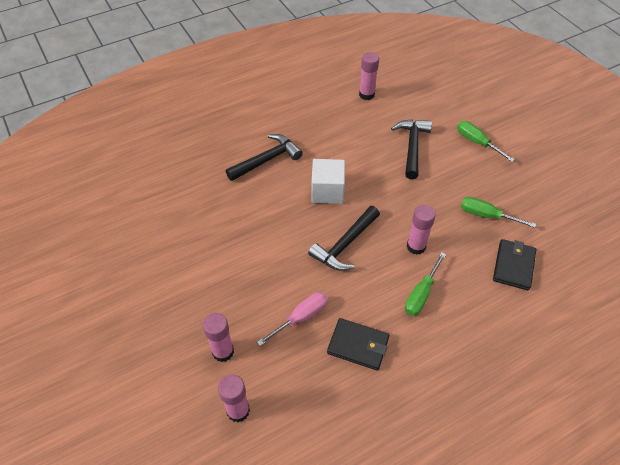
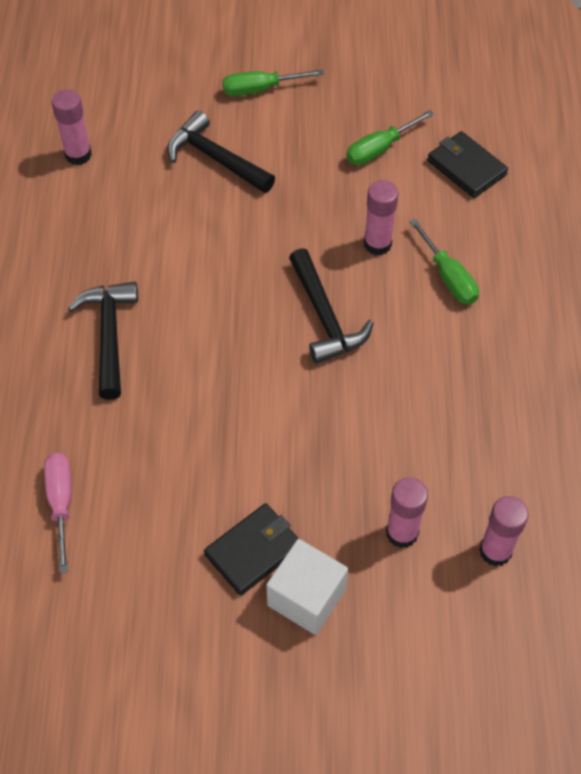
camera: 60 degrees left, 5 degrees up
(301, 318) = (404, 421): pink screwdriver -> pink screwdriver (61, 504)
(327, 191) = (222, 291): white cube -> white cube (306, 597)
(358, 345) = (479, 379): black wallet -> black wallet (253, 551)

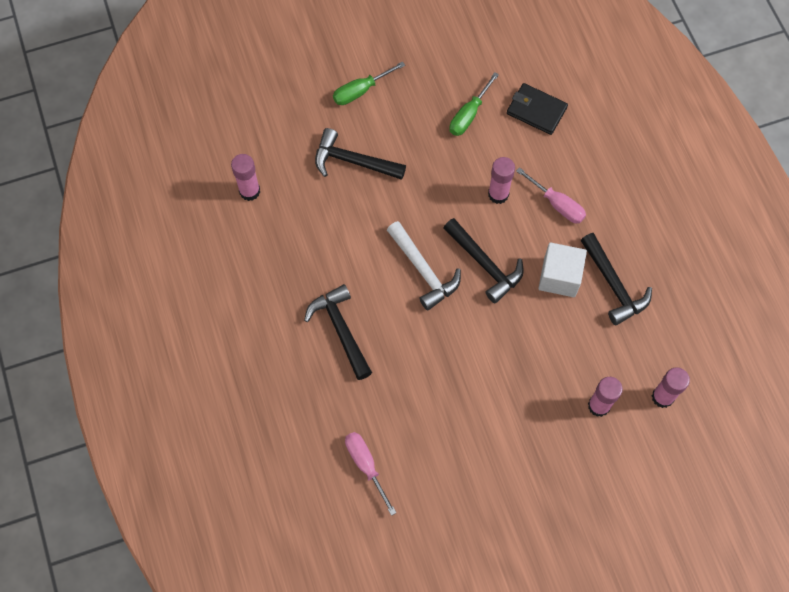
camera: 20 degrees left, 10 degrees up
(244, 300) = (423, 270): none -> white hammer
(253, 551) = (508, 453): black wallet -> none
(306, 597) = (555, 472): white cube -> white cube (559, 277)
(448, 276) = (557, 204): green screwdriver -> pink screwdriver
(483, 392) = (613, 285): none -> black hammer

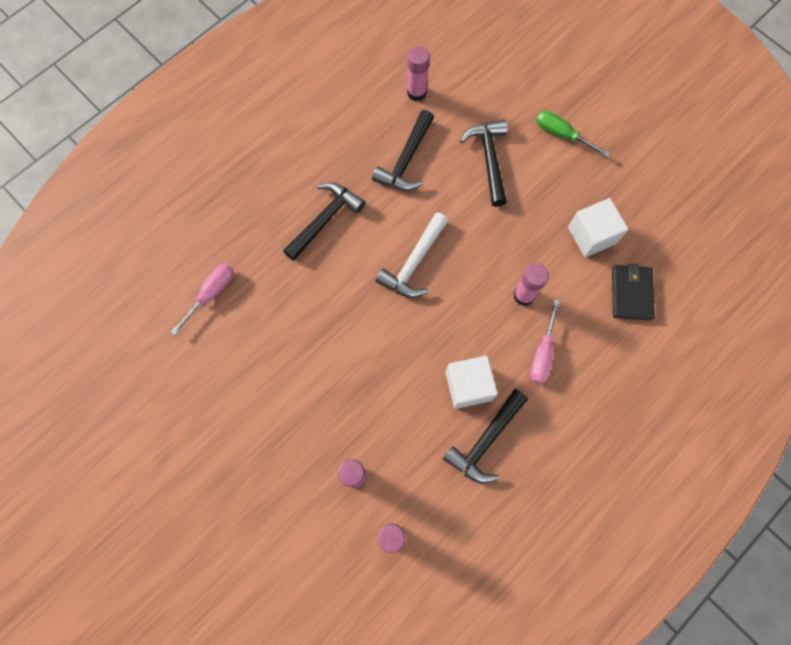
camera: 65 degrees right, 5 degrees up
(469, 114) = (591, 235): green screwdriver -> white cube
(485, 264) = (447, 313): black hammer -> black hammer (406, 160)

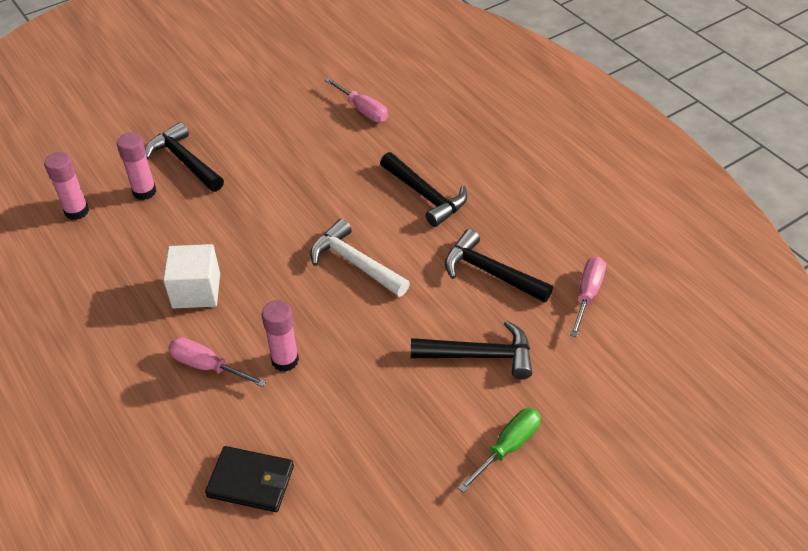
camera: 100 degrees right, 25 degrees down
(416, 92) = (587, 295): pink glue stick -> pink screwdriver
(485, 441) = (131, 296): black hammer -> black hammer (185, 161)
(591, 235) = (346, 452): white cube -> none

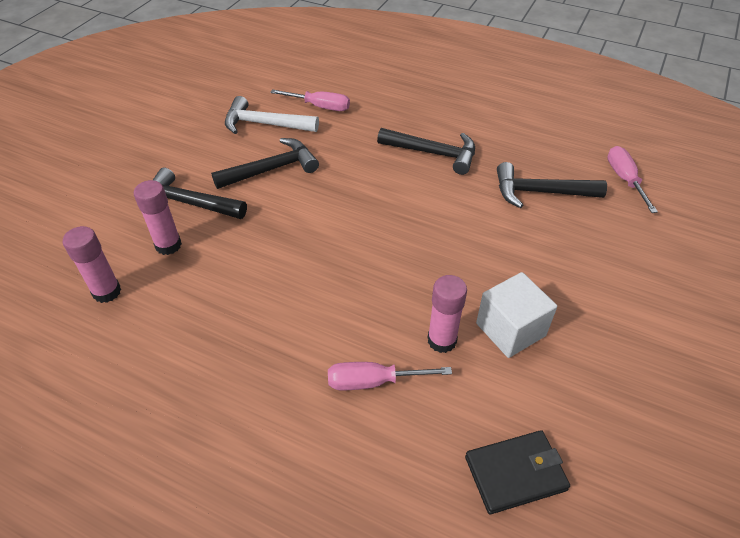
camera: 30 degrees left, 0 degrees up
(196, 290) = (300, 315): white cube -> white cube (510, 329)
(355, 263) = (426, 229): white hammer -> white hammer (265, 124)
(480, 355) = (596, 260): black hammer -> black hammer (272, 169)
(507, 447) = (689, 325): green screwdriver -> none

